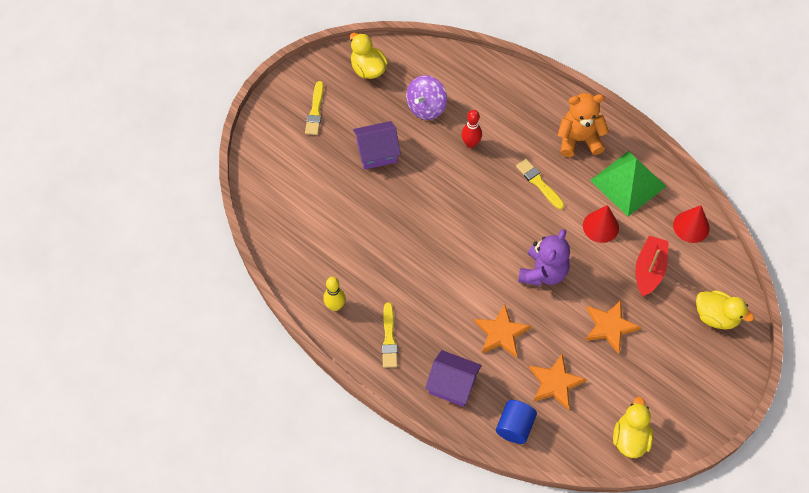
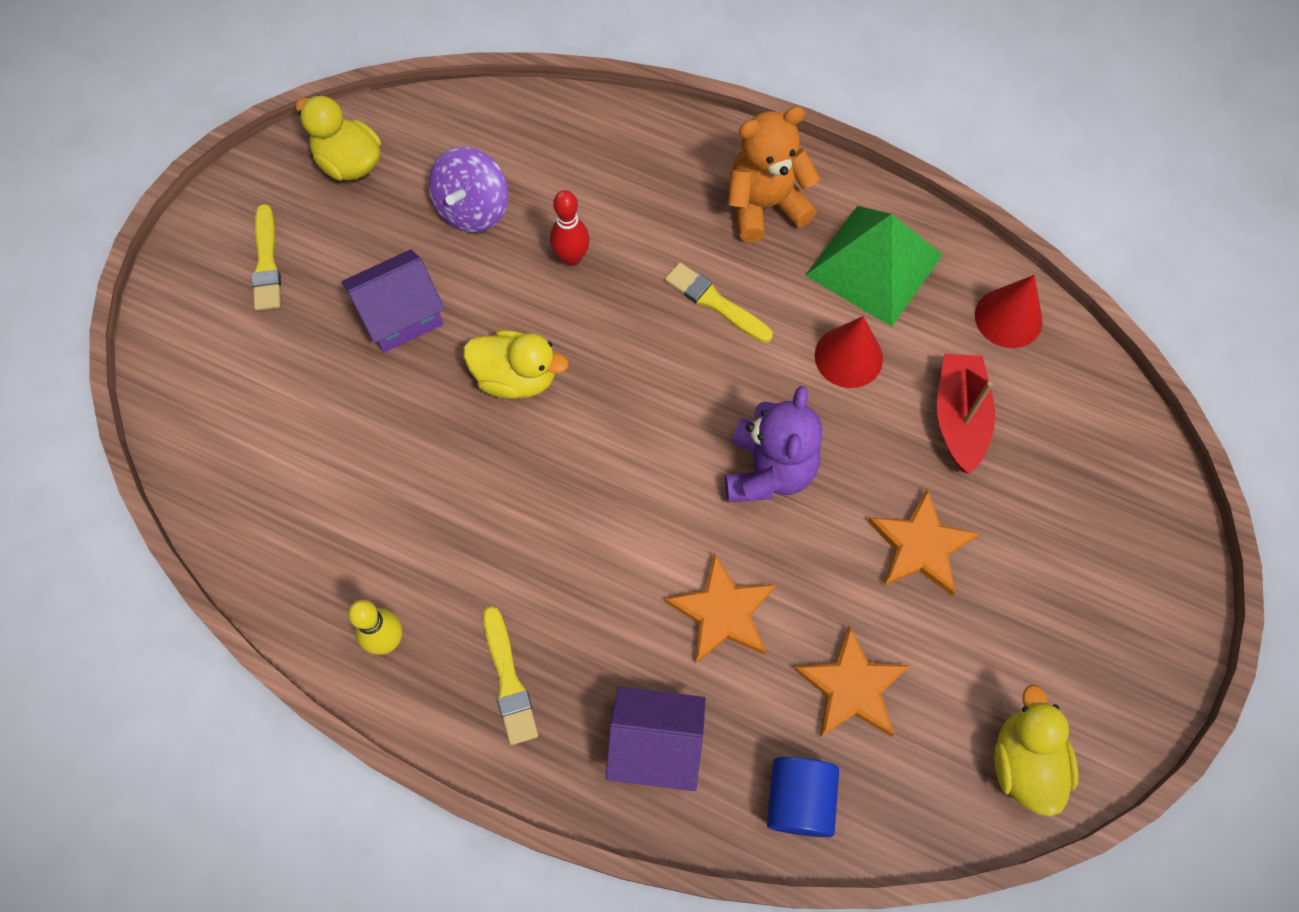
camera: 15 degrees left, 5 degrees up
(716, 316) = (1105, 476): yellow duck -> yellow duck (516, 378)

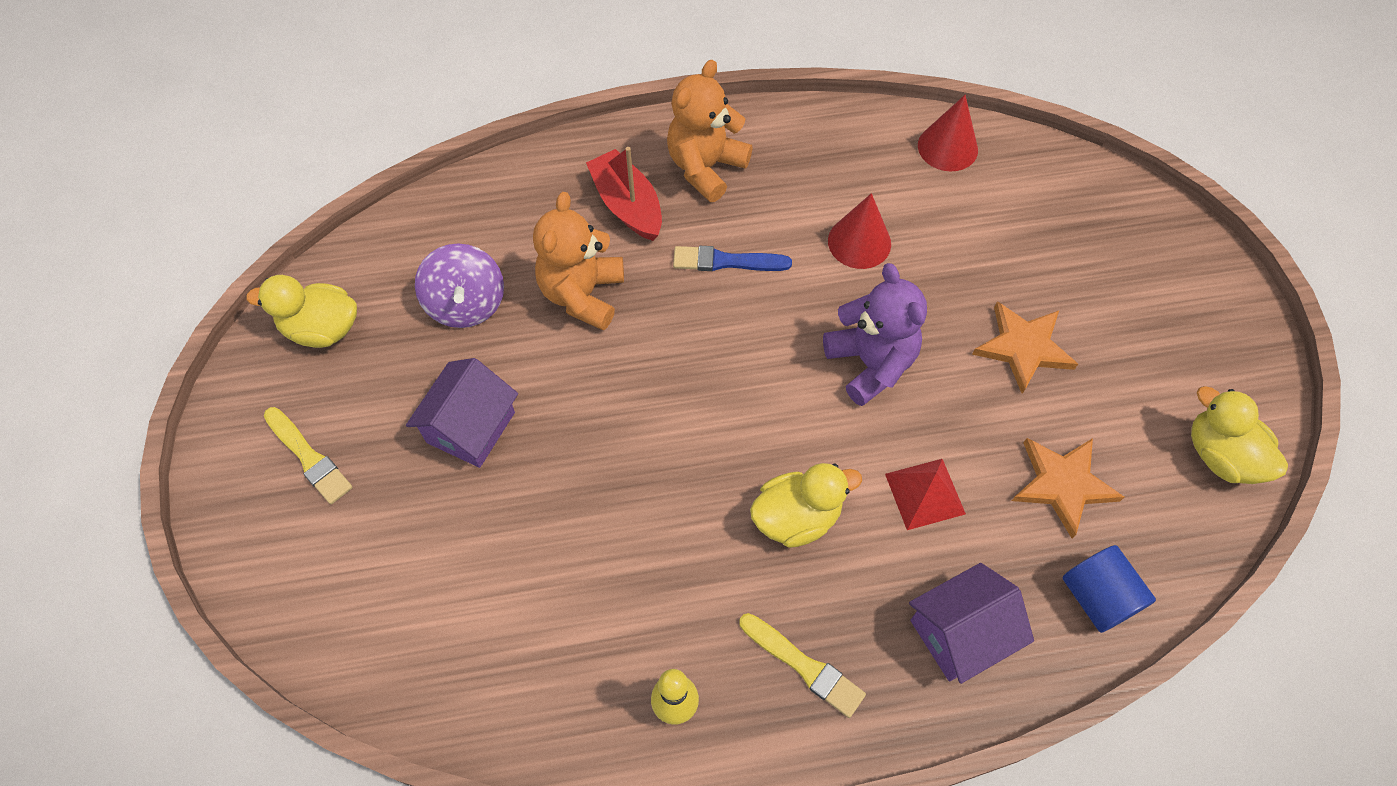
camera: 35 degrees left, 5 degrees down
(516, 378) = (612, 417): yellow duck -> yellow duck (797, 517)
(571, 257) = (582, 294): red bowling pin -> orange teddy bear
(715, 302) = (726, 261): yellow brush -> blue brush
(722, 612) = (925, 494): orange star -> red pyramid
(874, 264) = (822, 164): green pyramid -> none
(959, 418) = (973, 238): red boat -> red boat (627, 205)

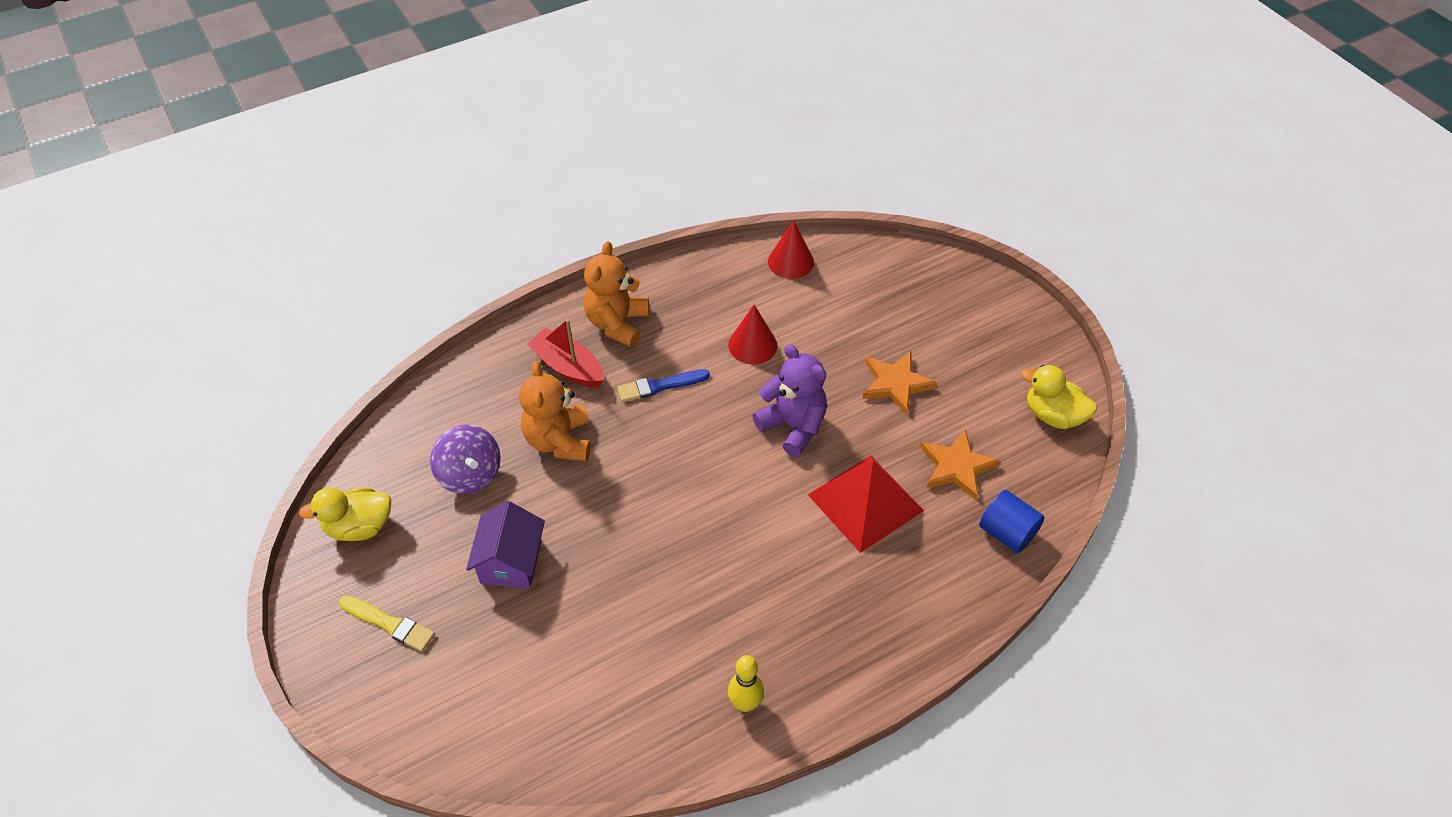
camera: 20 degrees left, 10 degrees down
(797, 517) = (781, 547): yellow duck -> none
(804, 666) = (826, 645): yellow brush -> none
(925, 494) = (865, 502): red pyramid -> red pyramid, size x1.76
(960, 633) = (925, 586): purple house -> none

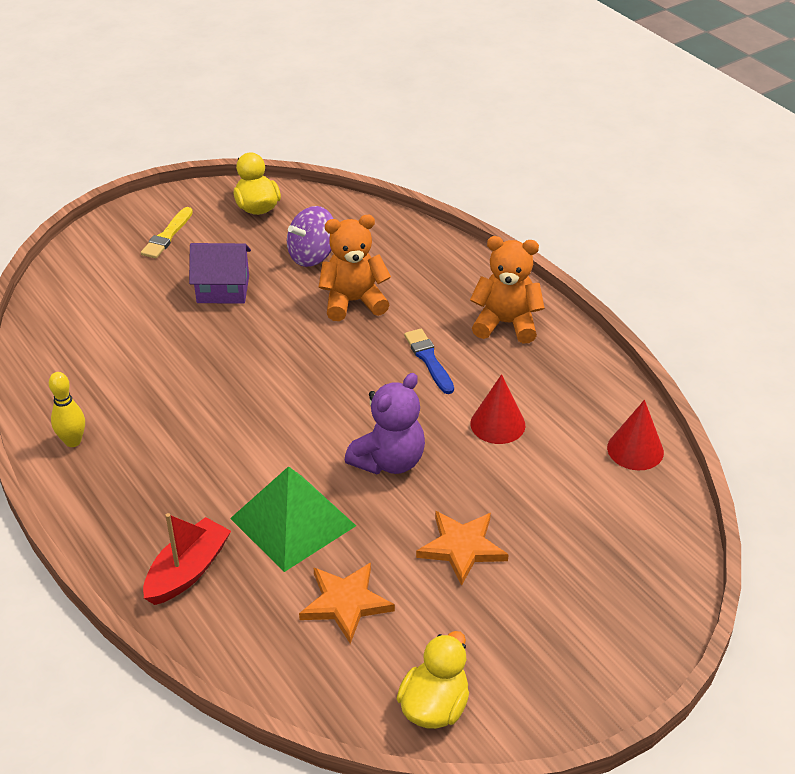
camera: 85 degrees right, 10 degrees down
(568, 367) = (443, 297): red boat -> red boat (188, 571)
(865, 502) = (292, 522): red pyramid -> green pyramid
(1007, 533) = (255, 647): blue cylinder -> none

